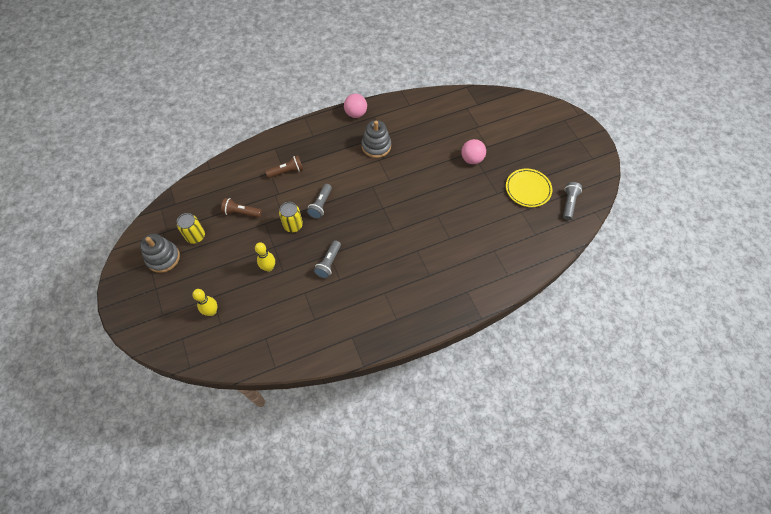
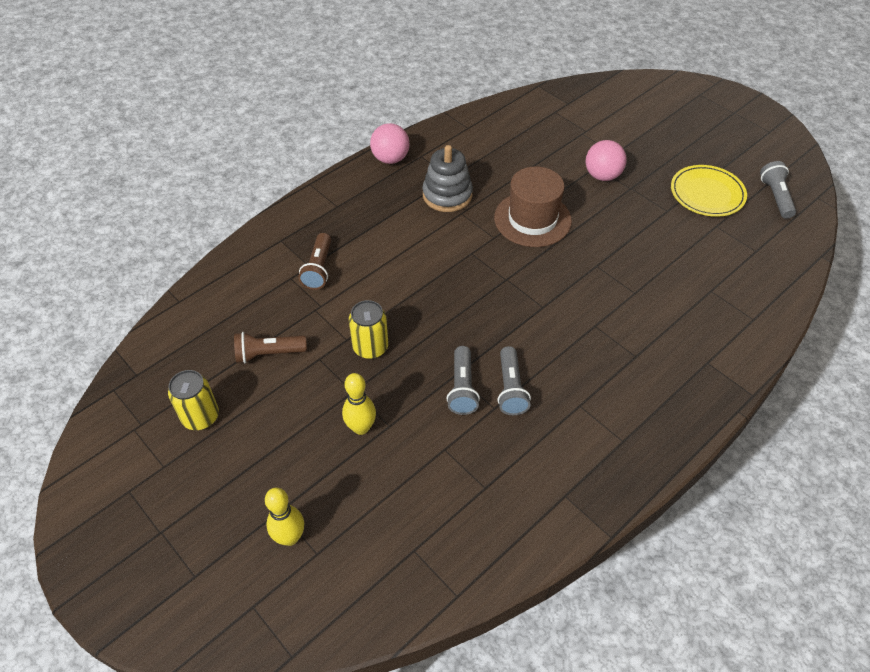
camera: 20 degrees left, 10 degrees down
(163, 258) = (153, 473): grey stacking toy -> none
(287, 171) = (318, 269): brown flashlight -> brown flashlight turned 135 degrees clockwise
(321, 205) = (402, 303): grey flashlight -> grey flashlight (510, 388)
(416, 175) = (532, 219): none -> brown hat

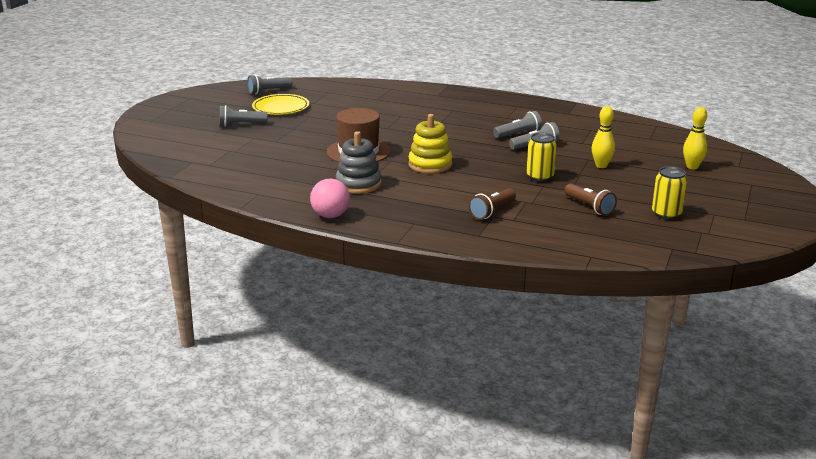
camera: 115 degrees left, 25 degrees down
(318, 269) = (492, 211): brown flashlight -> brown flashlight turned 150 degrees clockwise
(463, 264) = (430, 164): none -> yellow stacking toy
(602, 176) = (286, 138): pink ball -> none
(660, 152) = (241, 124): none -> grey flashlight

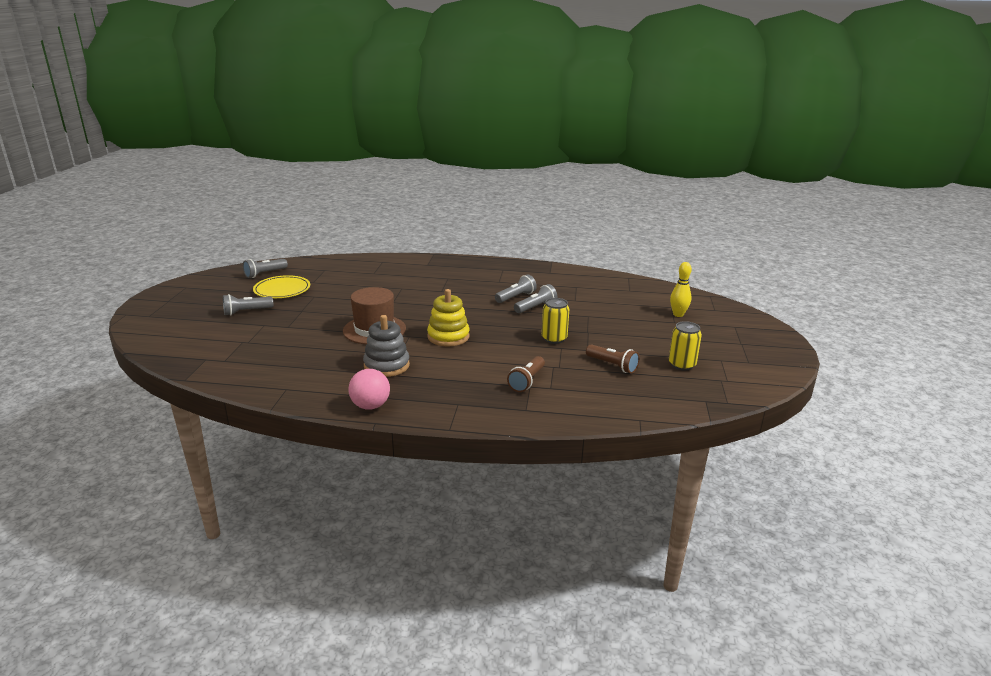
camera: 15 degrees left, 0 degrees up
(601, 165) = (602, 321): yellow bowling pin -> none

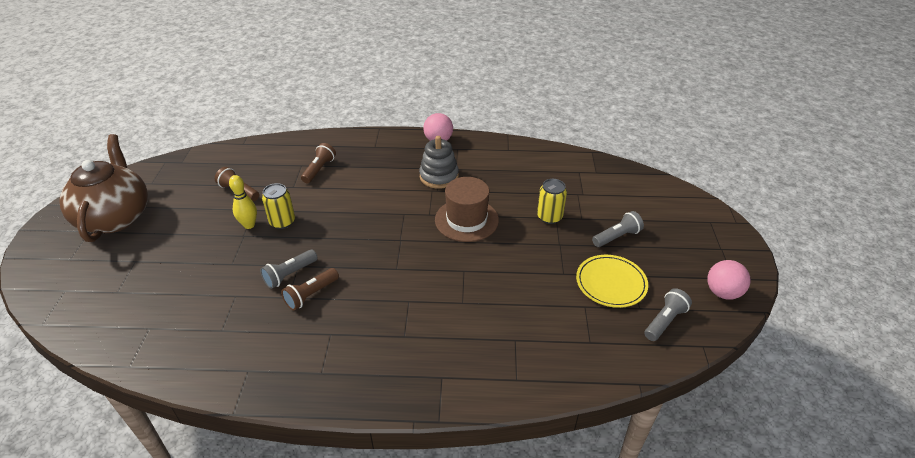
camera: 175 degrees right, 15 degrees up
(205, 282) = (722, 292): none -> pink ball
(448, 337) = (390, 216): yellow stacking toy -> none
(516, 297) = (311, 295): grey flashlight -> brown flashlight
(678, 314) = (120, 275): yellow bowling pin -> yellow bowling pin (249, 225)
(682, 365) = (173, 197): yellow can -> yellow can (549, 217)
(726, 352) = (115, 217): none -> brown teapot

